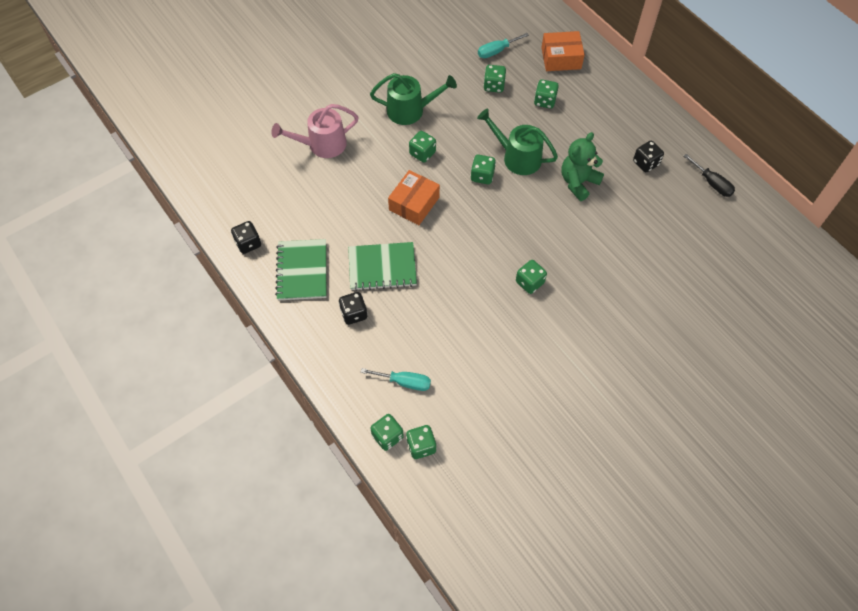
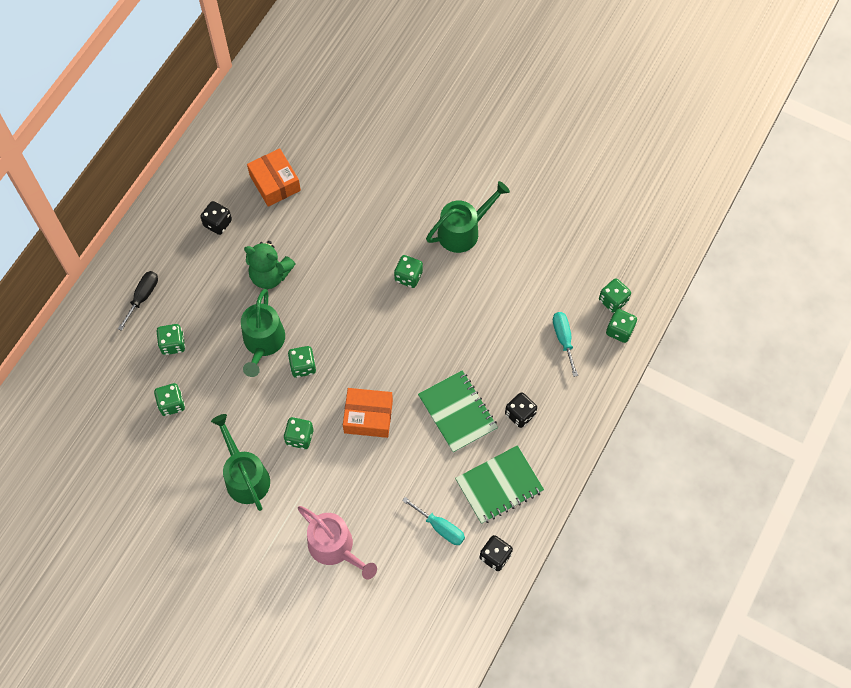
camera: 115 degrees left, 5 degrees up
(496, 51) = (116, 422): turquoise screwdriver -> turquoise screwdriver (440, 527)
(557, 346) = (463, 231): none -> green watering can
(561, 58) = (101, 350): orange box -> orange box (275, 183)
(712, 183) = (218, 160): black screwdriver -> black screwdriver (143, 297)

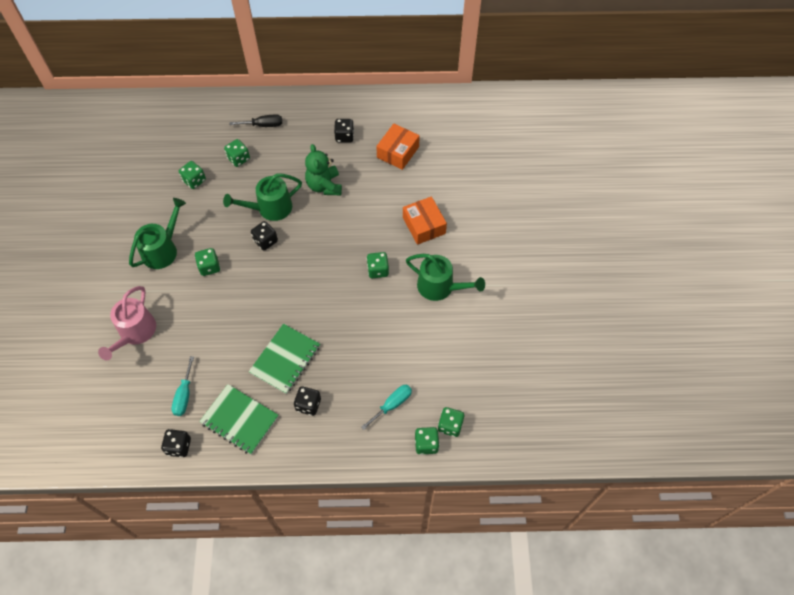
camera: 60 degrees right, 5 degrees down
(303, 366) = (265, 241): green dice -> black dice
(368, 417) = (249, 302): orange box -> orange box (424, 225)

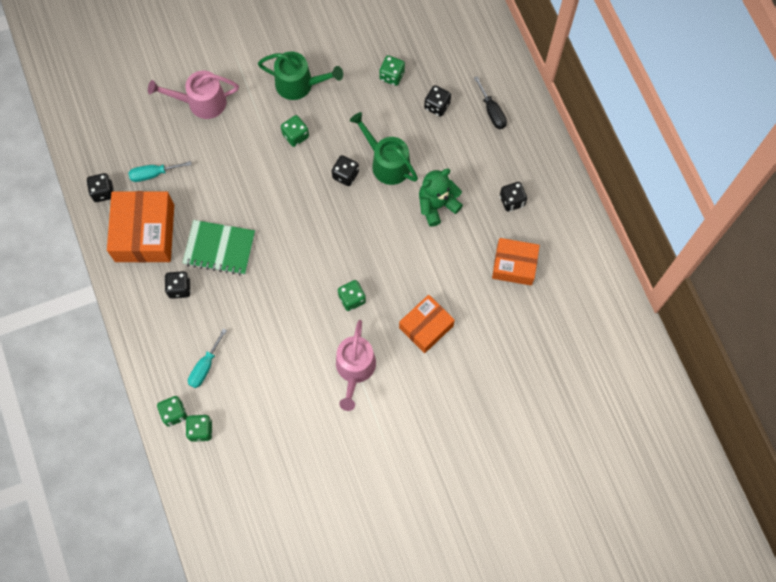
camera: 70 degrees right, 10 degrees up
(238, 159) = (437, 106): green dice -> black dice
(240, 420) = (145, 233): green notebook -> orange box
(392, 404) = (205, 367): turquoise screwdriver -> turquoise screwdriver turned 90 degrees clockwise
(440, 287) = (355, 369): green watering can -> pink watering can

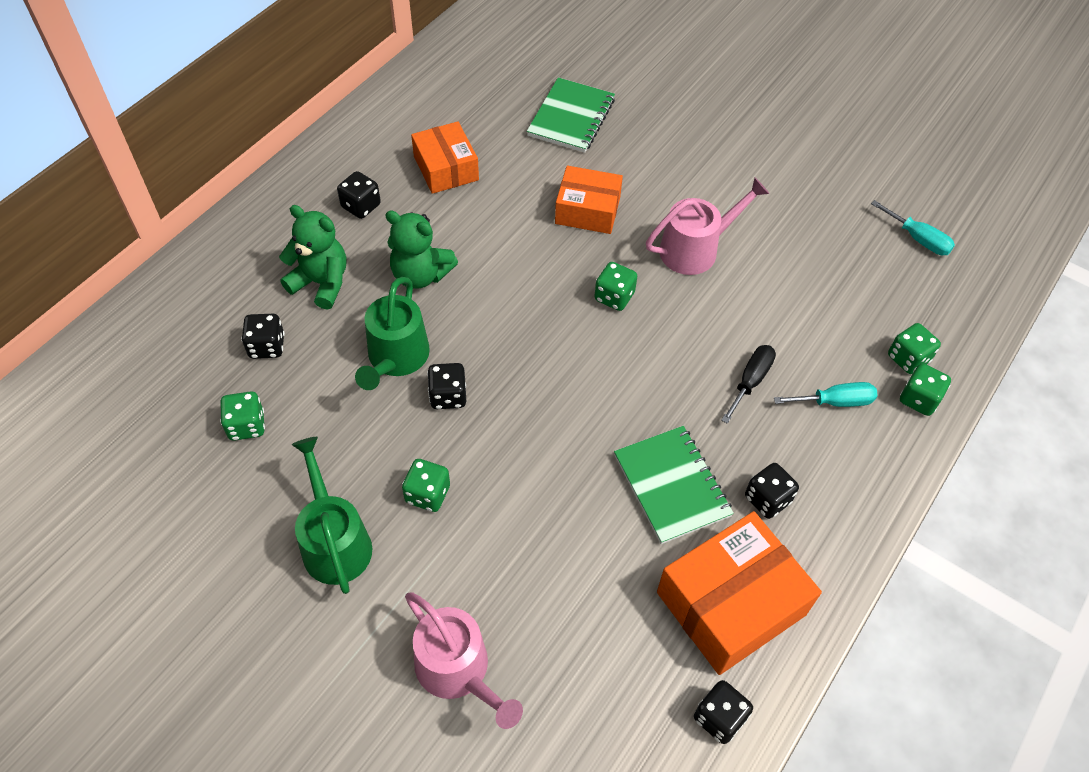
camera: 125 degrees left, 15 degrees down
(153, 174) = (632, 659): turquoise screwdriver -> turquoise screwdriver (918, 239)
(464, 152) = (321, 283): none -> green teddy bear
(492, 111) = (239, 282): black screwdriver -> black screwdriver (750, 381)
(513, 369) = (571, 117): none -> green notebook

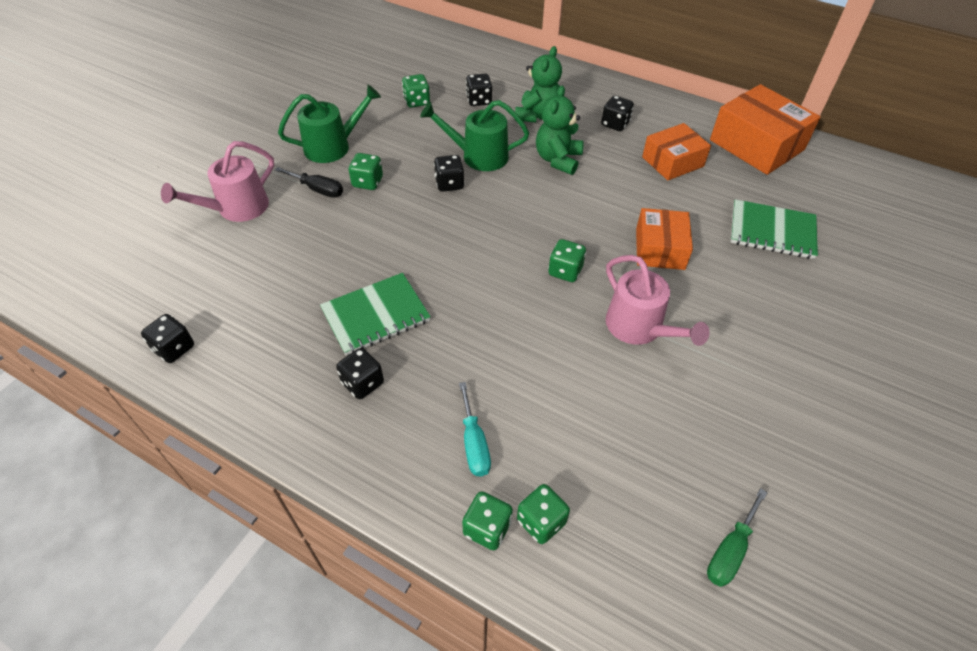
camera: 85 degrees right, 5 degrees down
(731, 603) = (267, 356): orange box -> orange box (756, 145)
(750, 381) = (489, 372): black screwdriver -> black screwdriver (318, 189)
(918, 239) = (730, 550): turquoise screwdriver -> green screwdriver

